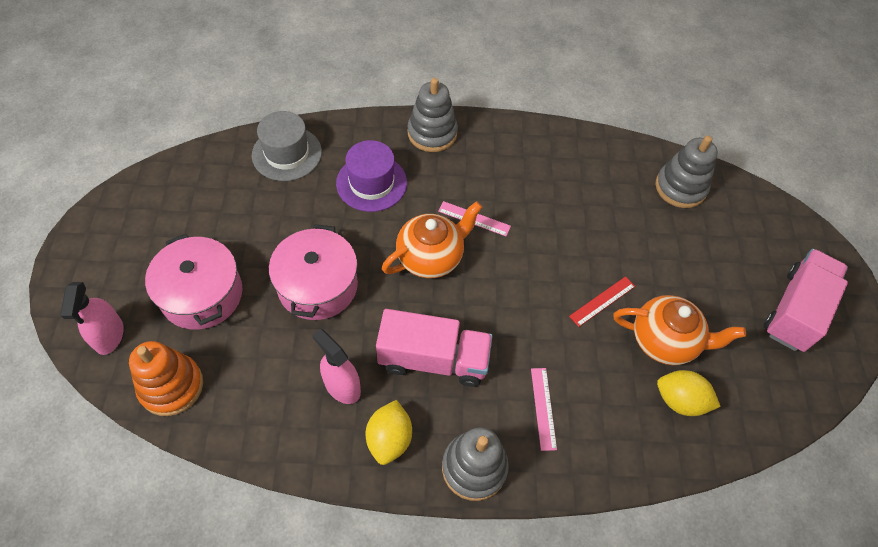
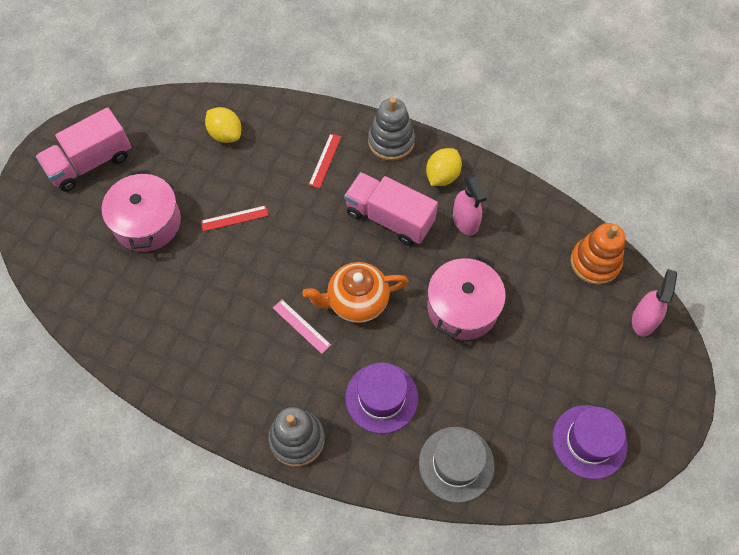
camera: 155 degrees left, 5 degrees up
(164, 203) = (589, 441): none -> purple hat
(202, 294) = (563, 332): pink pot -> pink pot (147, 222)
(543, 408) = (325, 160): pink ruler -> red ruler
(664, 341) = (207, 174): orange teapot -> none
(680, 187) = (95, 294): grey stacking toy -> none

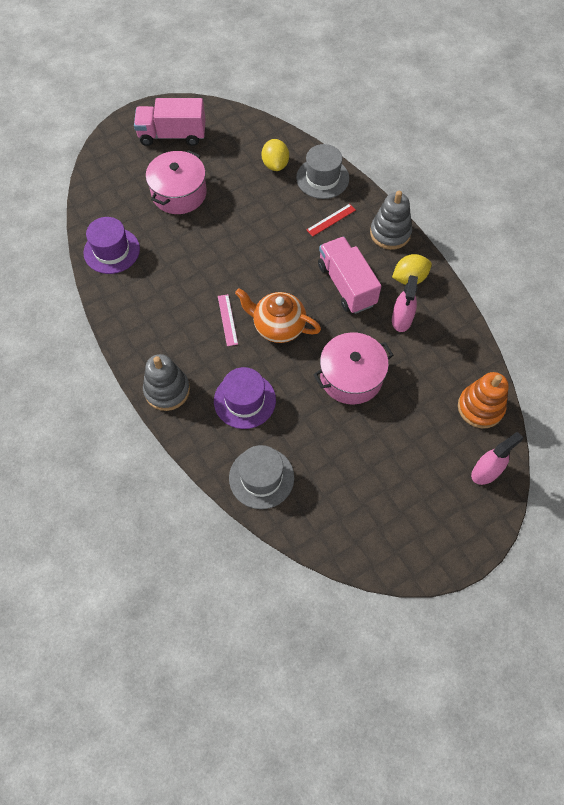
camera: 35 degrees right, 0 degrees up
(234, 218) = (238, 223): red ruler -> none
(284, 122) = (322, 178): none -> grey hat
(589, 441) = (371, 528): purple hat -> purple hat (111, 251)

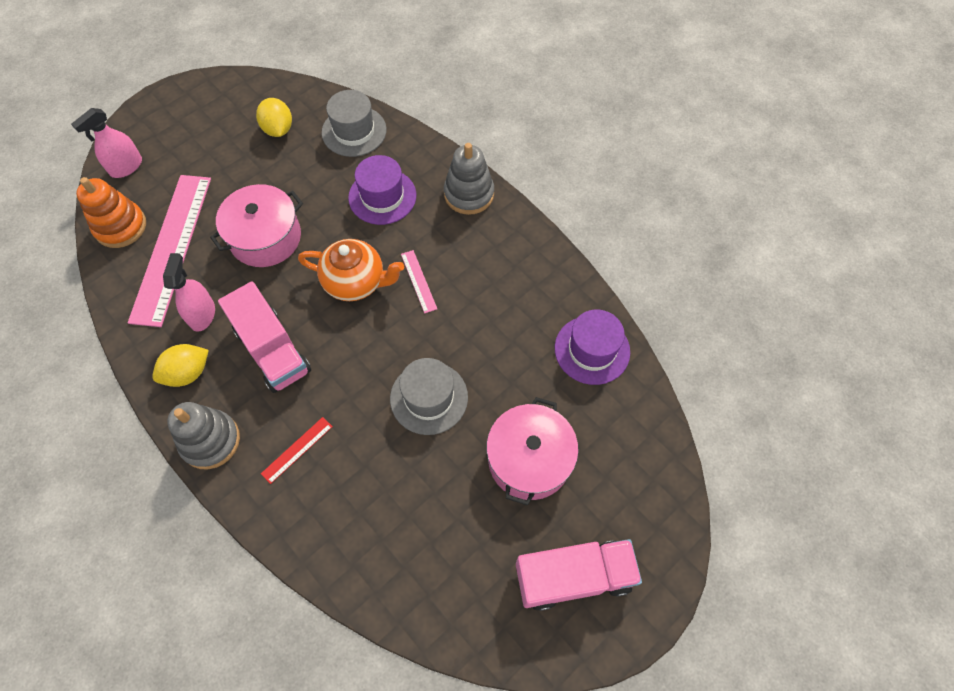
camera: 170 degrees right, 0 degrees up
(275, 165) = (392, 542): yellow lemon -> yellow lemon (278, 129)
(322, 178) = (314, 527): grey hat -> grey hat (429, 398)
(432, 380) = (172, 247): none -> pink ruler

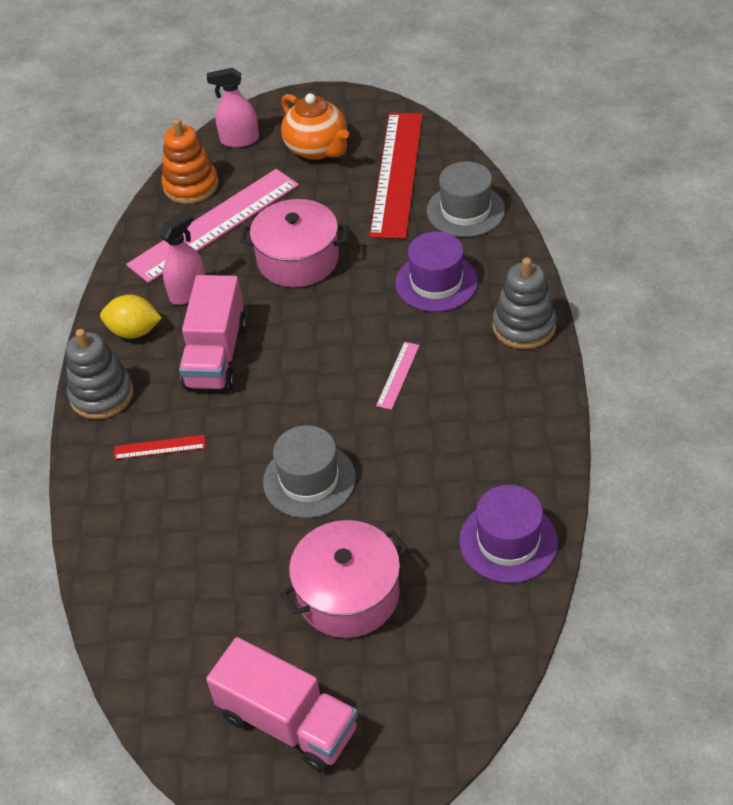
camera: 45 degrees right, 15 degrees down
(278, 129) = (396, 173): yellow lemon -> red ruler
(355, 282) = (340, 342): orange teapot -> orange teapot (317, 149)

